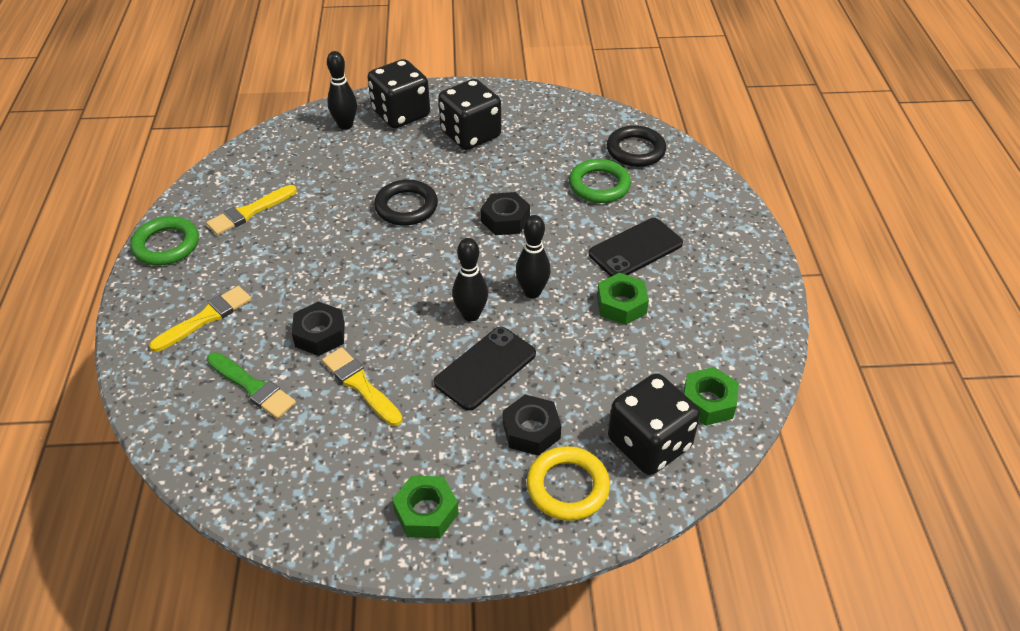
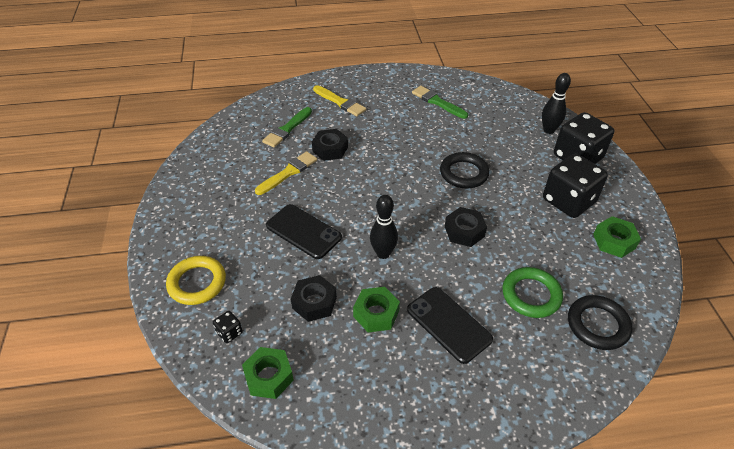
camera: 85 degrees right, 0 degrees up
(166, 245) = (399, 76): green ring -> none
(249, 212) = (437, 102): yellow brush -> green brush
(426, 512) = (188, 213): green nut -> green nut (614, 241)
(471, 315) = (354, 219): black bowling pin -> none
(531, 431) = (246, 260): black nut -> black nut (314, 302)
(649, 444) = (229, 332): black dice -> black dice, size x0.41

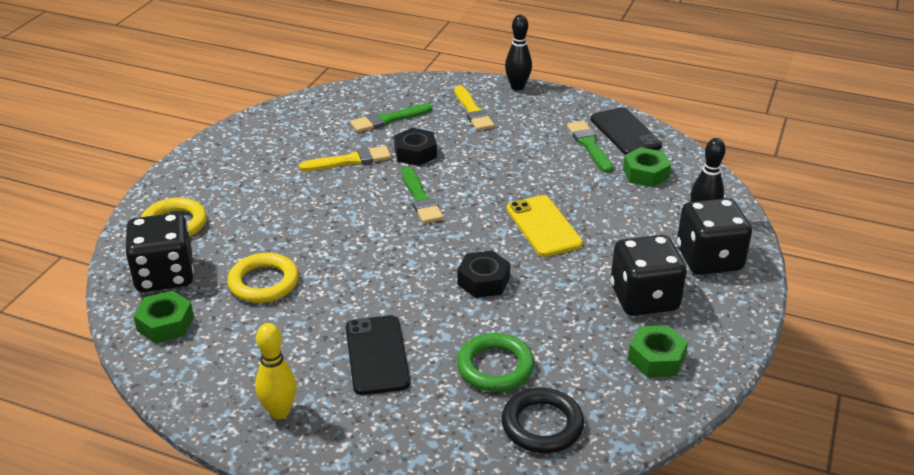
camera: 30 degrees right, 10 degrees down
(229, 332) = (165, 275): black dice -> black dice, size x2.42
(303, 231) = (313, 218): black phone -> black phone (625, 132)
(314, 302) = (263, 282): black nut -> yellow ring
(365, 184) = (420, 198): none -> green brush
(376, 313) = (313, 316): green nut -> green nut (645, 174)
(383, 253) = (374, 267): black bowling pin -> black bowling pin (517, 87)
(425, 409) = (279, 412): none -> yellow bowling pin
(464, 173) = (543, 226): black ring -> yellow phone

